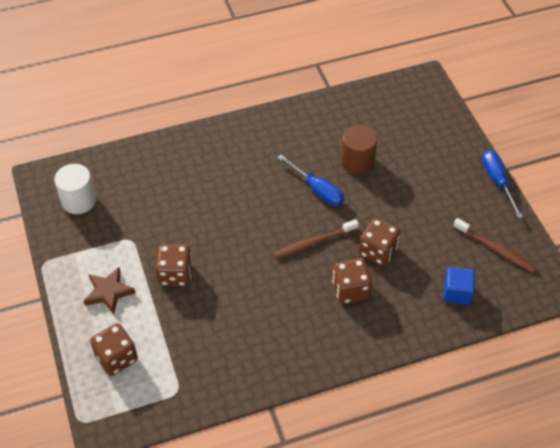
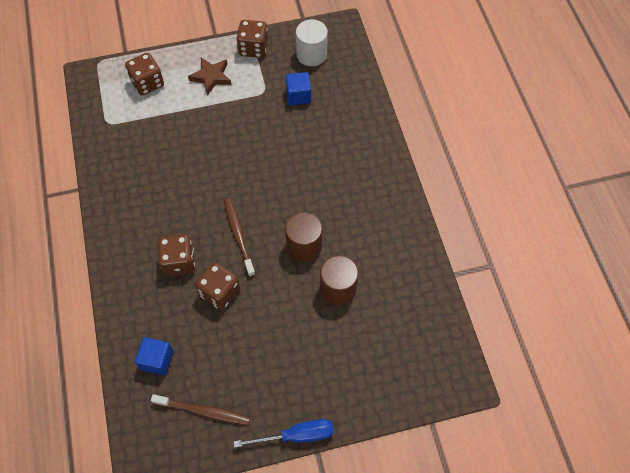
camera: 95 degrees right, 10 degrees up
(136, 208) = (298, 96): none -> blue cube
(175, 274) = (221, 123): brown dice -> brown dice (253, 48)
(317, 190) = (304, 245): blue screwdriver -> brown cylinder
(495, 249) = (203, 411): brown toothbrush -> brown toothbrush turned 120 degrees counterclockwise

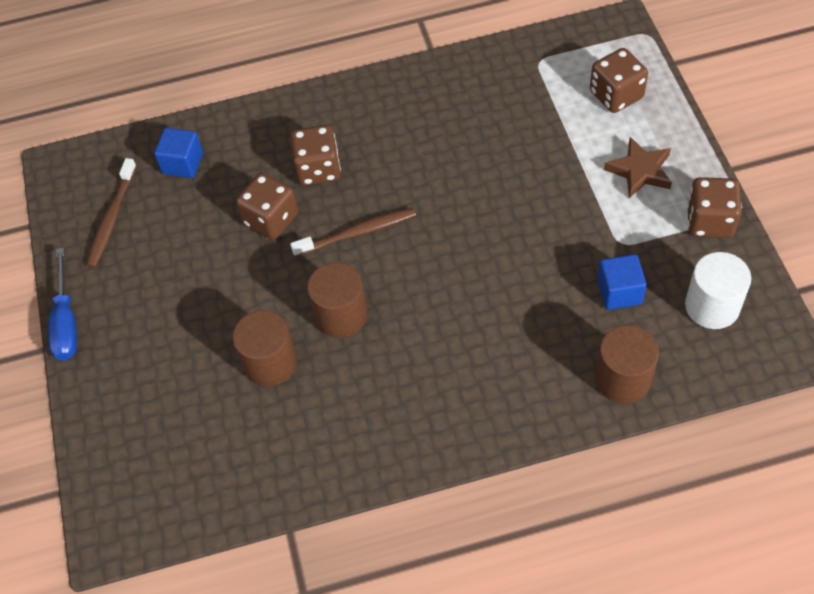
camera: 95 degrees right, 5 degrees down
(356, 99) = (623, 379): none -> brown cylinder

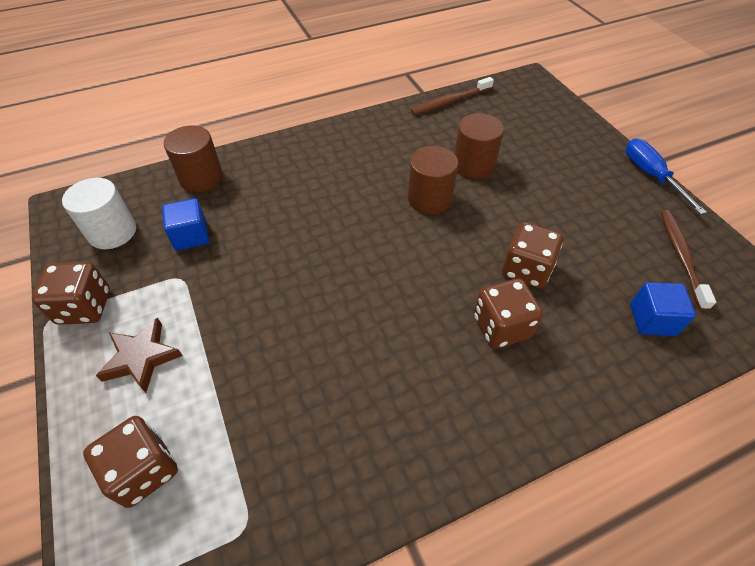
camera: 165 degrees right, 5 degrees down
(358, 233) = (436, 264): brown toothbrush -> brown toothbrush (450, 101)

